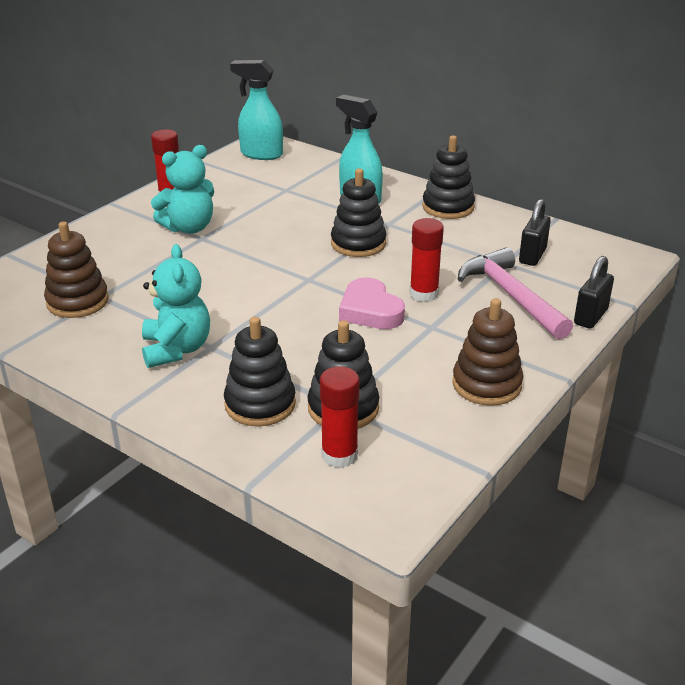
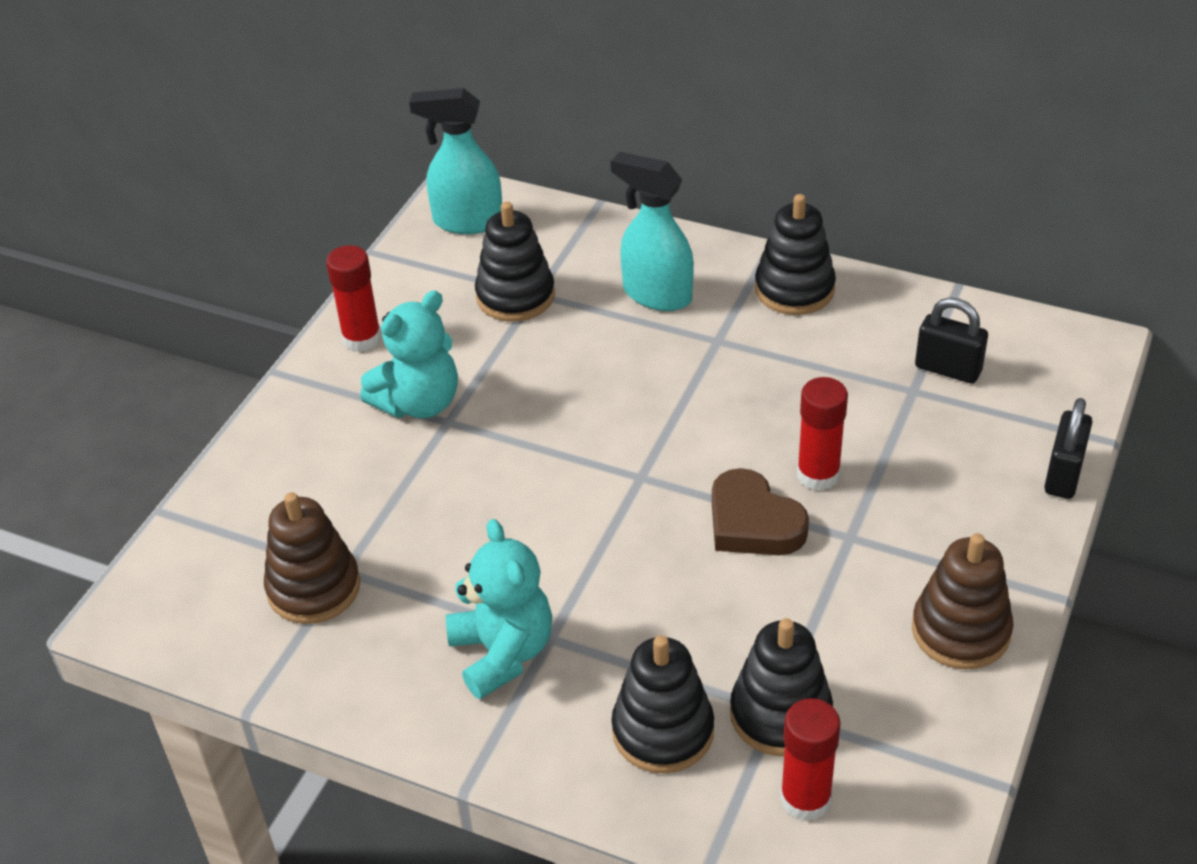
camera: 10 degrees left, 10 degrees up
(358, 243) = (688, 390): black stacking toy -> black stacking toy (515, 296)
(370, 310) = (753, 522): pink heart -> brown heart
(511, 296) = (942, 456): pink hammer -> none
(532, 256) = (948, 369): black padlock -> black padlock turned 75 degrees counterclockwise

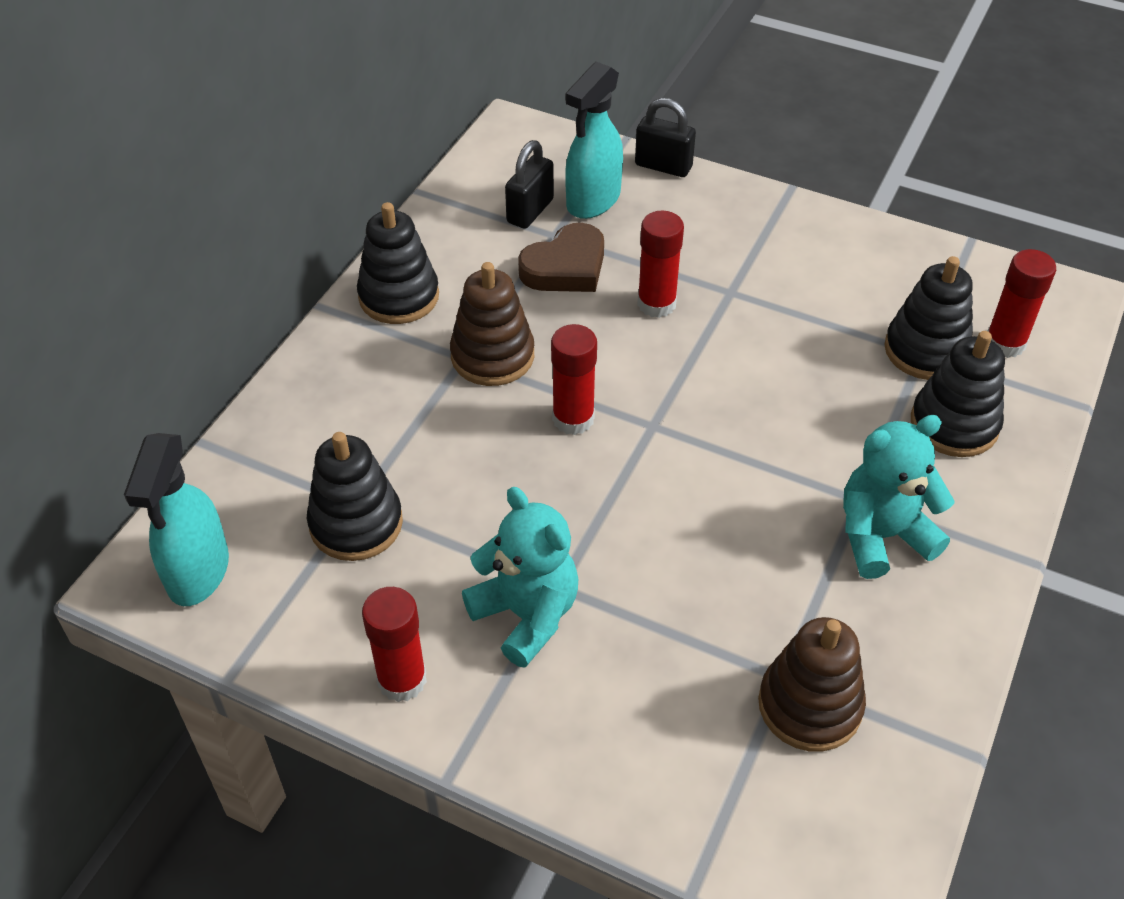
camera: 90 degrees left, 5 degrees up
(644, 419) = (573, 419): none -> red glue stick
(656, 294) = (382, 400): turquoise spray bottle -> turquoise spray bottle (593, 201)
(753, 522) = (714, 350): brown heart -> brown heart (565, 267)
(960, 631) = (830, 241): brown stacking toy -> brown stacking toy (492, 356)

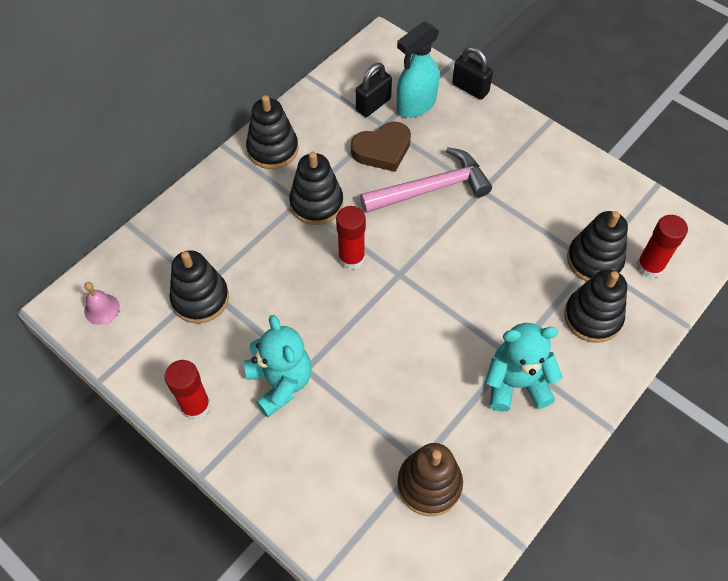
camera: 15 degrees right, 10 degrees up
(198, 572) = (102, 309): turquoise spray bottle -> pink bell
(492, 356) = (316, 203): brown stacking toy -> black stacking toy
(656, 304) = (431, 189): red glue stick -> pink hammer

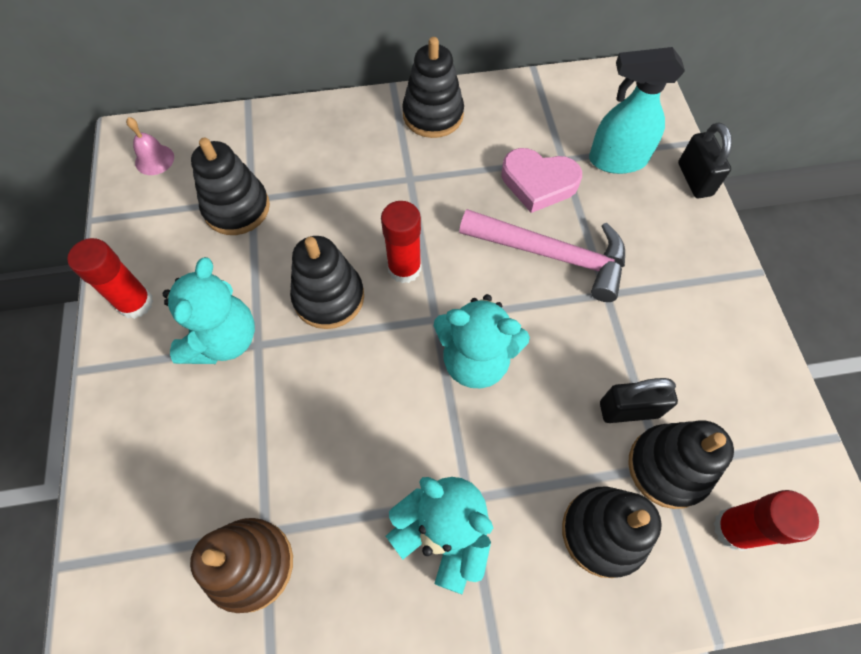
camera: 40 degrees right, 5 degrees up
(316, 203) = (423, 192): black stacking toy -> black stacking toy (329, 297)
(373, 105) = (572, 133): black padlock -> black padlock (629, 410)
(382, 150) = (538, 183): brown heart -> pink heart
(444, 279) = (476, 359): none -> turquoise teddy bear

